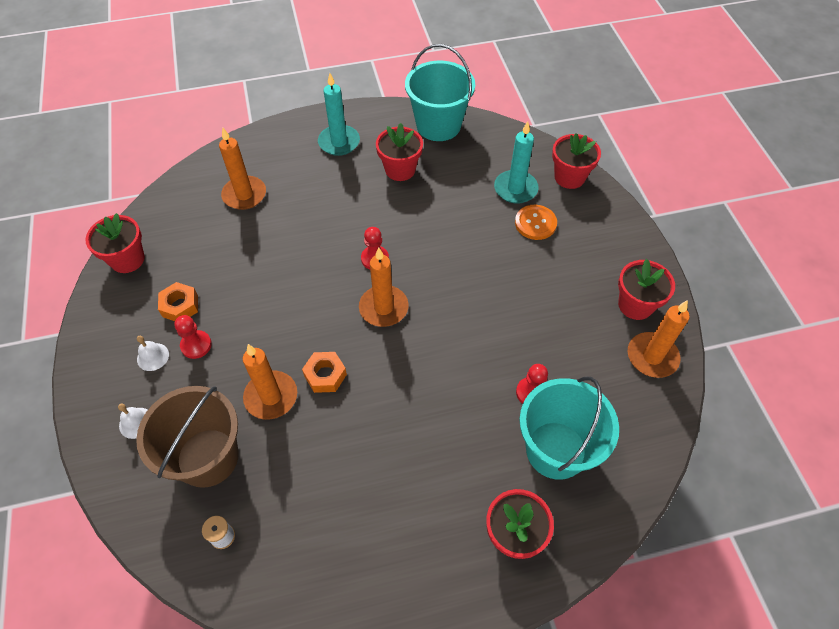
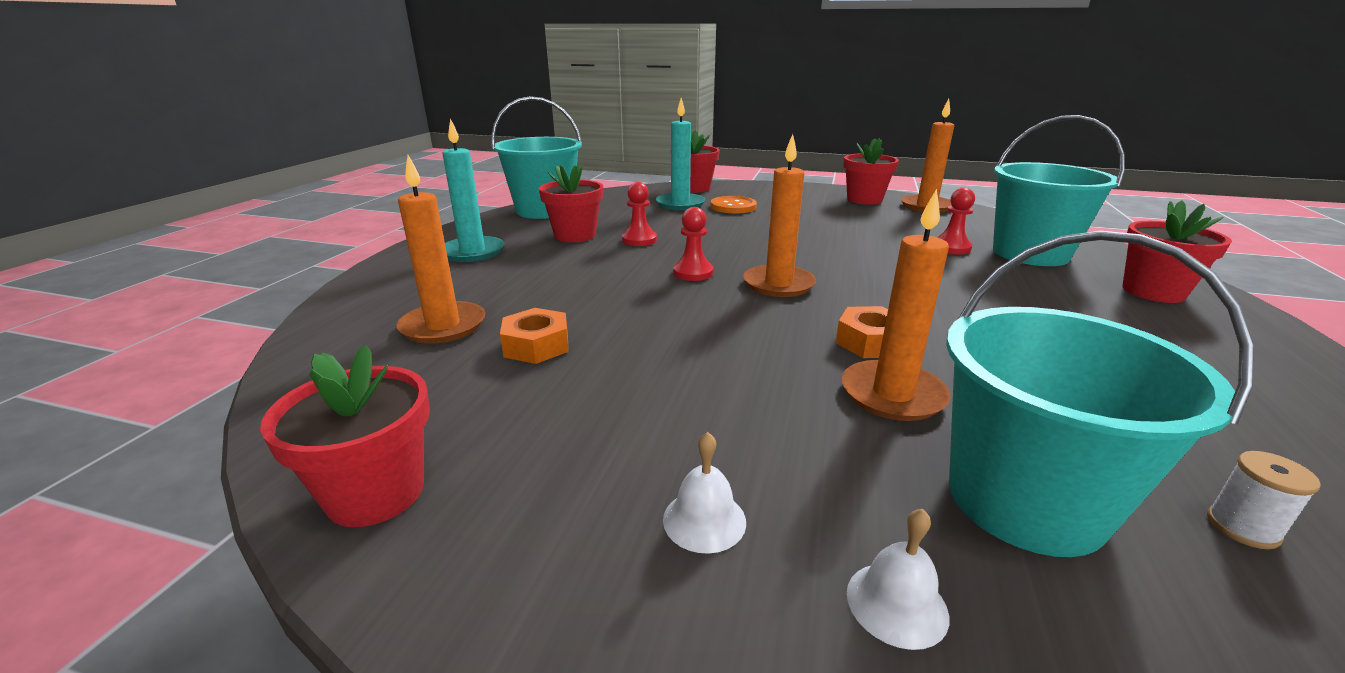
camera: 60 degrees left, 30 degrees down
(180, 306) = (600, 446): orange nut -> orange nut (536, 345)
(196, 345) = (720, 448): red pawn -> red pawn (639, 240)
(207, 457) = (1025, 500): brown bucket -> turquoise bucket

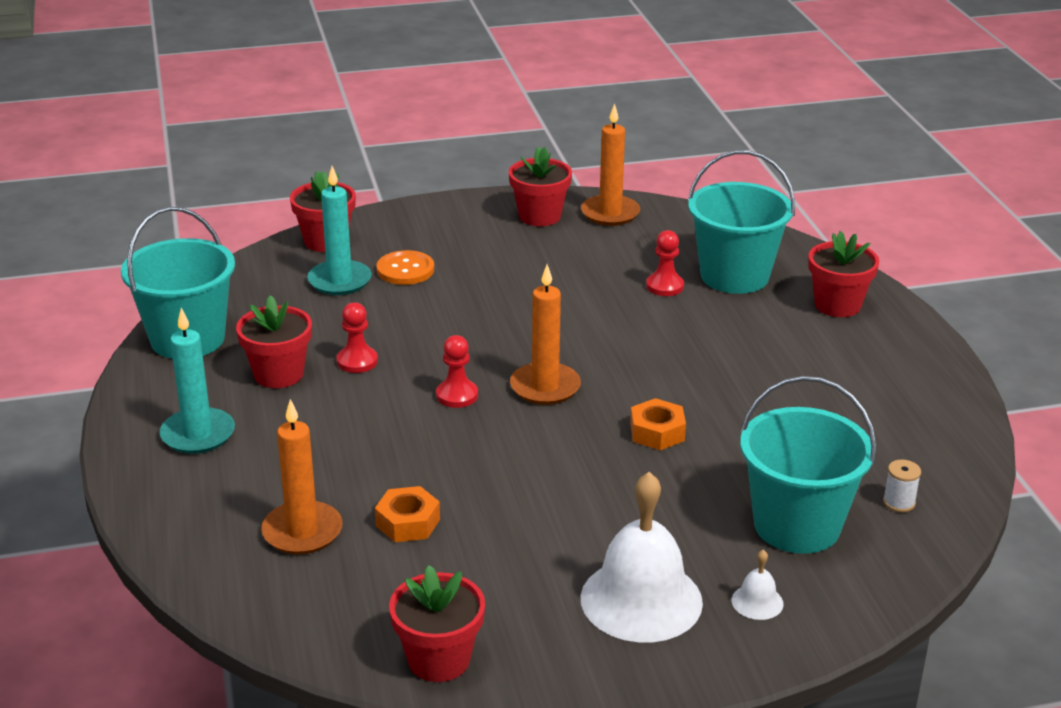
camera: 30 degrees left, 5 degrees up
(704, 520) = (641, 600): white bell -> white bell, size x2.36
(892, 394) = (696, 476): orange candle -> none

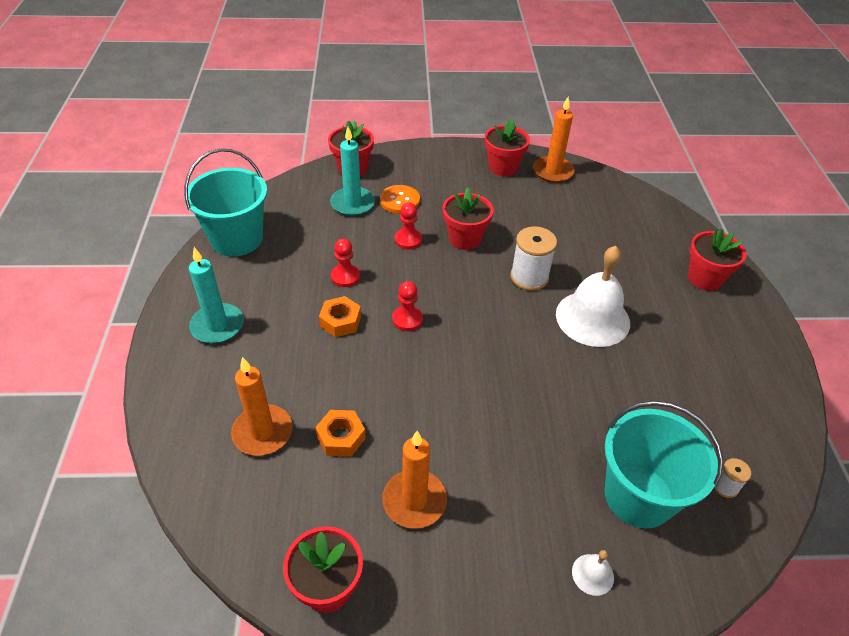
camera: 10 degrees right, 15 degrees up
(278, 374) = (288, 280): red flower pot -> red flower pot (465, 239)
(545, 387) = (472, 322): orange candle -> orange candle (414, 501)
(607, 332) = (529, 277): none -> white spool
(641, 600) = (500, 553): white bell -> white bell (592, 318)
(657, 432) = (546, 380): orange nut -> orange nut (340, 321)
(664, 286) = (579, 241): red pawn -> red pawn (408, 240)
(734, 276) = (631, 240): turquoise bucket -> none

